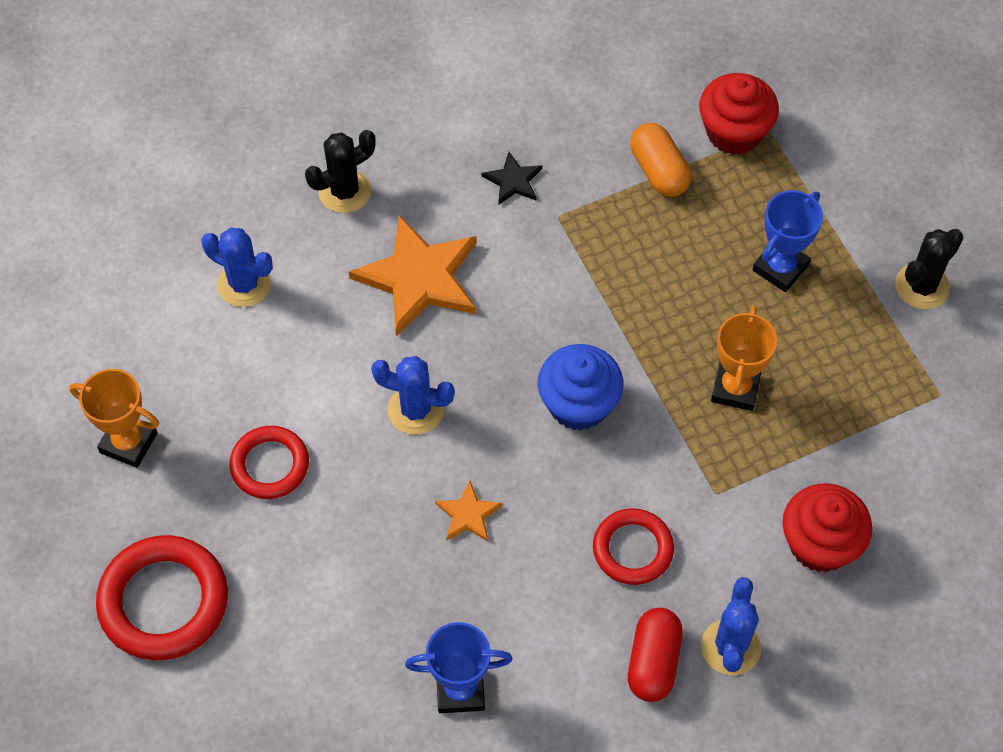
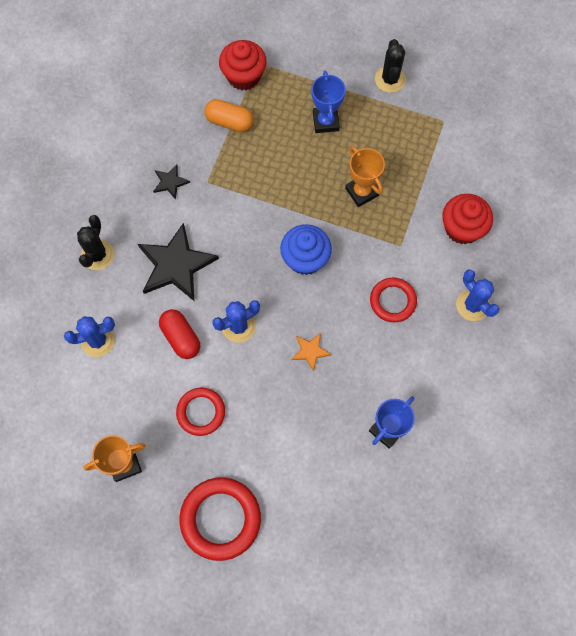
camera: 45 degrees left, 10 degrees up
(419, 278) = (176, 265): orange star -> black star
(653, 662) = (450, 341): red capsule -> red capsule (181, 337)

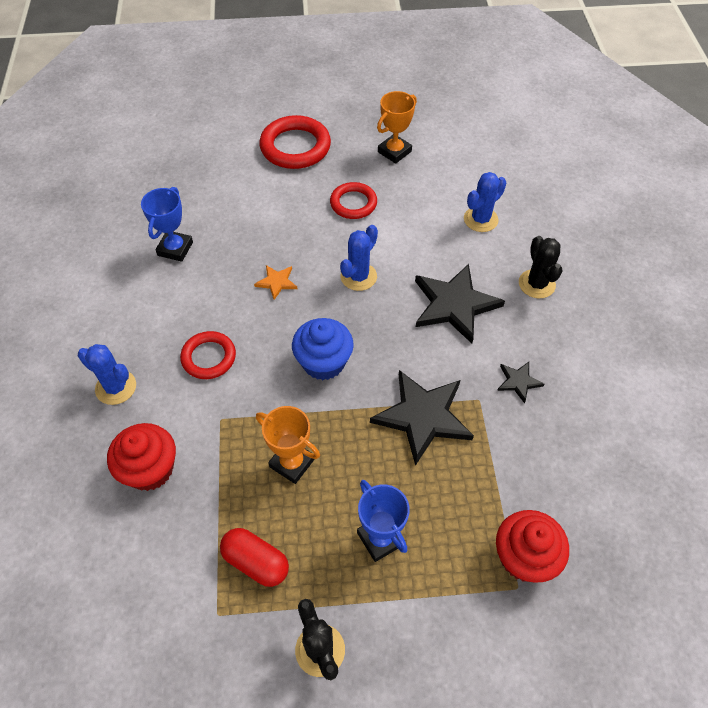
camera: 155 degrees right, 15 degrees down
(181, 337) = (407, 248): red capsule -> red capsule (256, 562)
(229, 122) = (500, 483): orange capsule -> none
(254, 186) = (422, 416): none -> black star

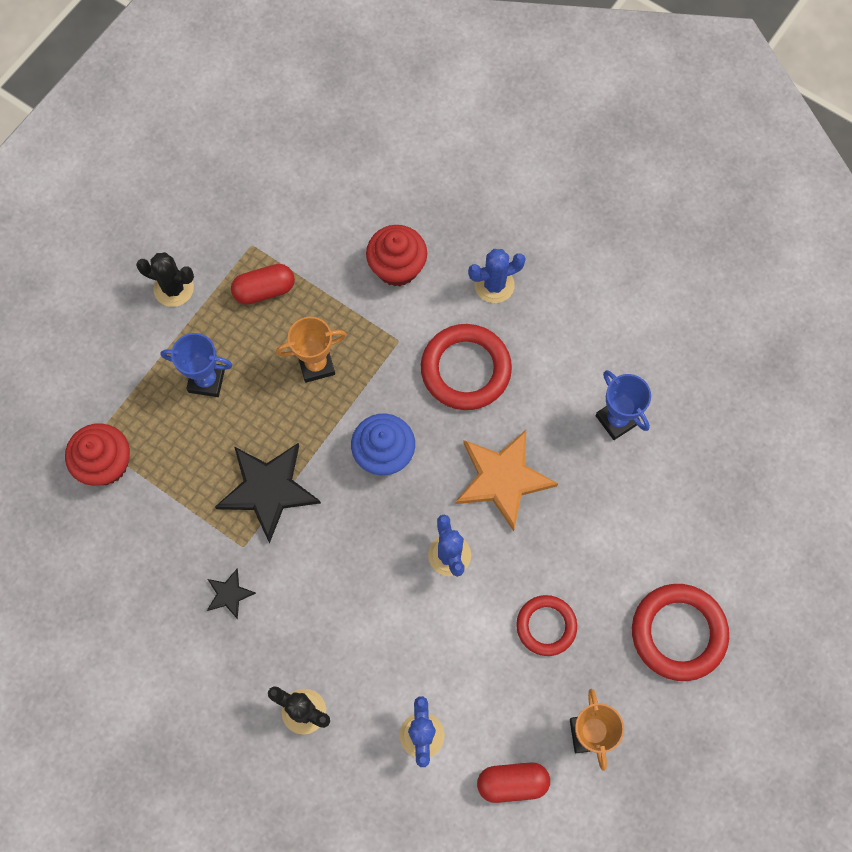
camera: 130 degrees right, 15 degrees up
(209, 357) = (465, 369): red ring -> red ring, size x1.59
(276, 282) = (503, 479): orange star -> orange star, size x2.11
(454, 304) = (347, 613): black star -> none
(457, 166) = (512, 783): none -> red capsule

